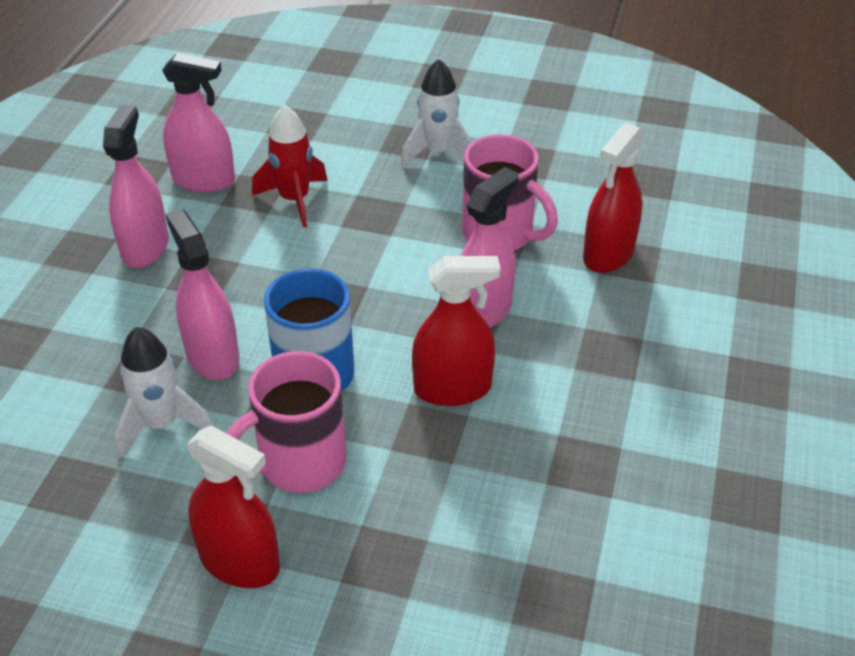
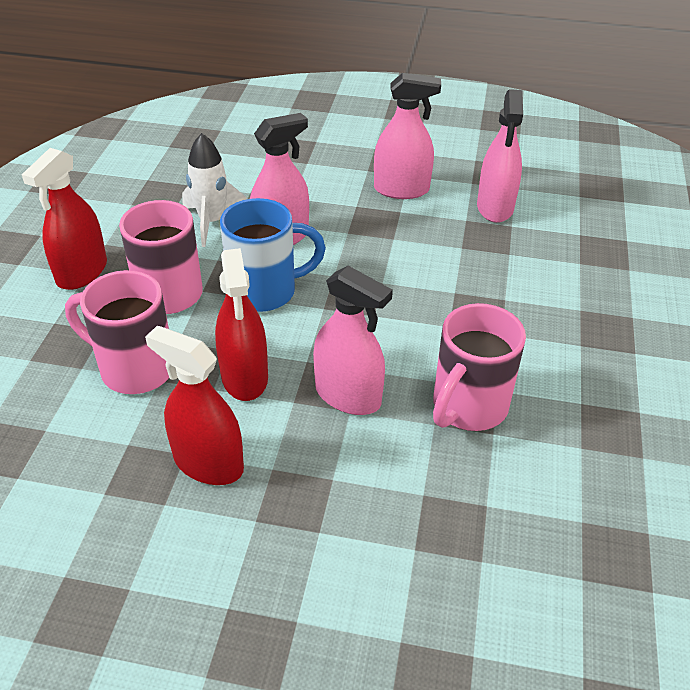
camera: 85 degrees right, 0 degrees up
(294, 200) = (483, 261): red rocket -> none
(433, 486) = (134, 368): none -> pink mug
(438, 152) = (594, 353): white rocket -> none
(608, 254) = (456, 505): red spray bottle -> red spray bottle (208, 463)

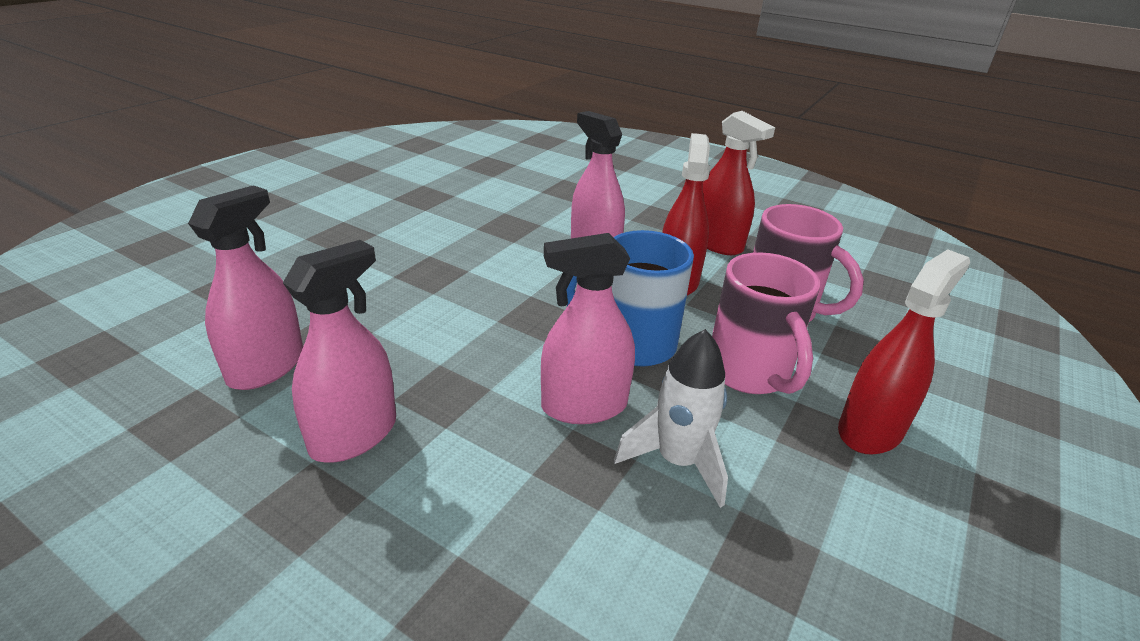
camera: 160 degrees left, 10 degrees down
(401, 189) = (354, 435): pink spray bottle -> pink spray bottle turned 105 degrees clockwise
(467, 407) = (508, 225): pink mug -> none

